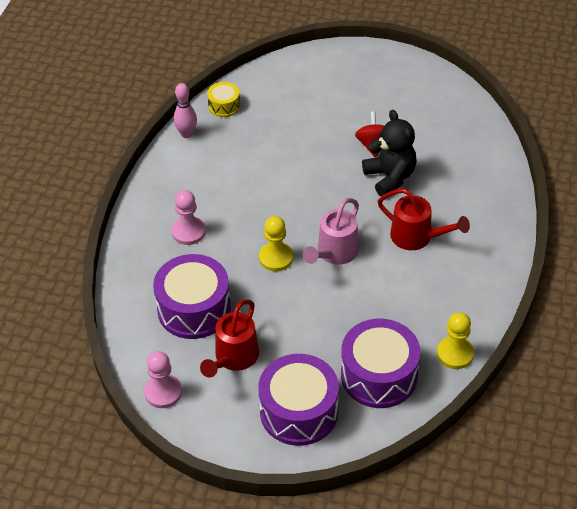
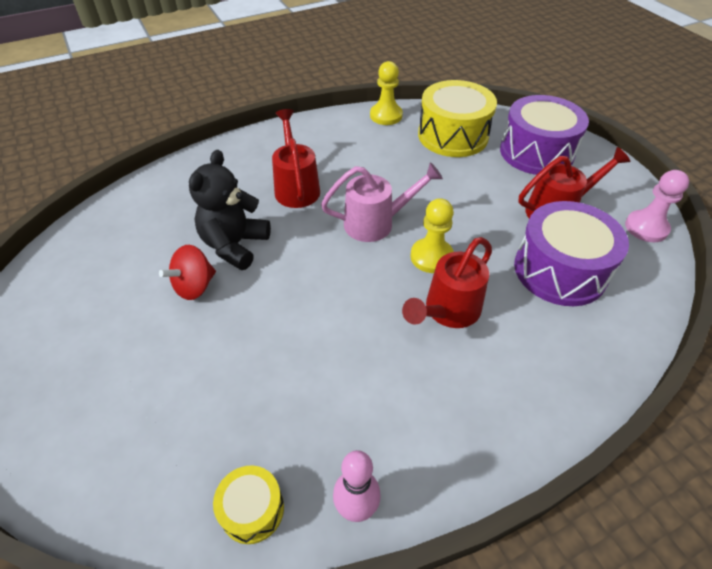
camera: 135 degrees left, 0 degrees up
(188, 232) = (494, 351): pink pawn -> none
(232, 233) = (447, 311): none -> red watering can
(379, 375) = (453, 136): purple drum -> yellow drum

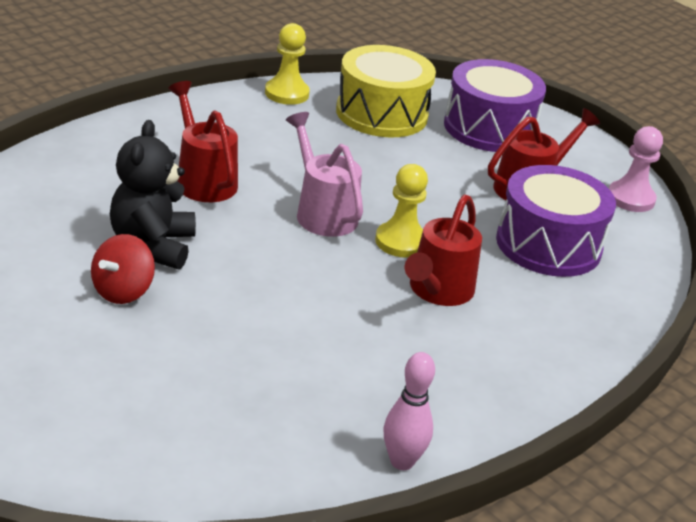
camera: 20 degrees left, 15 degrees down
(252, 510) = (293, 476): yellow drum -> none
(376, 223) = (322, 212): pink watering can -> pink watering can turned 90 degrees counterclockwise

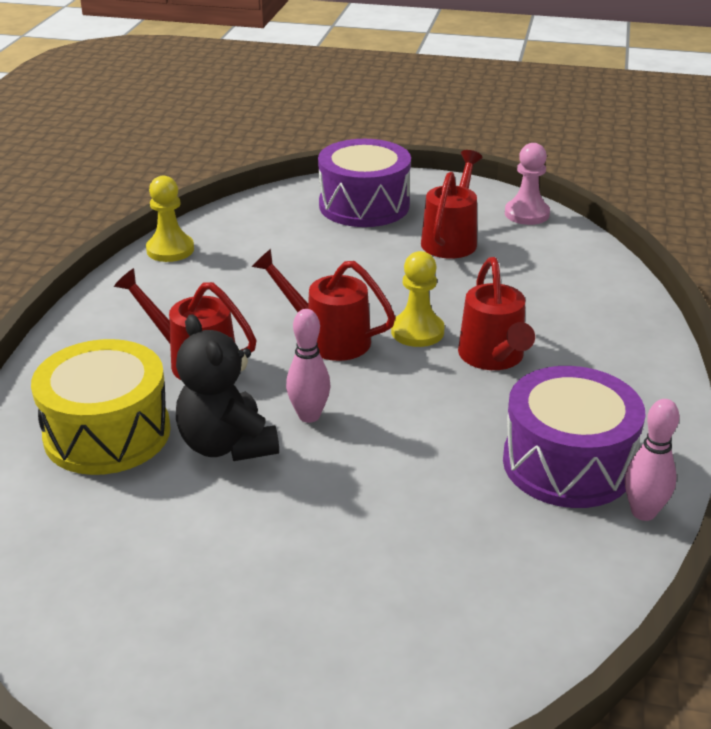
camera: 30 degrees left, 0 degrees up
(122, 291) = (253, 501): red spinning top -> none
(236, 257) = (309, 416): none -> pink bowling pin
(322, 212) = (328, 339): pink watering can -> red watering can
(381, 114) = (269, 231): yellow drum -> yellow drum (107, 433)
(548, 244) = (519, 278): purple drum -> purple drum (567, 463)

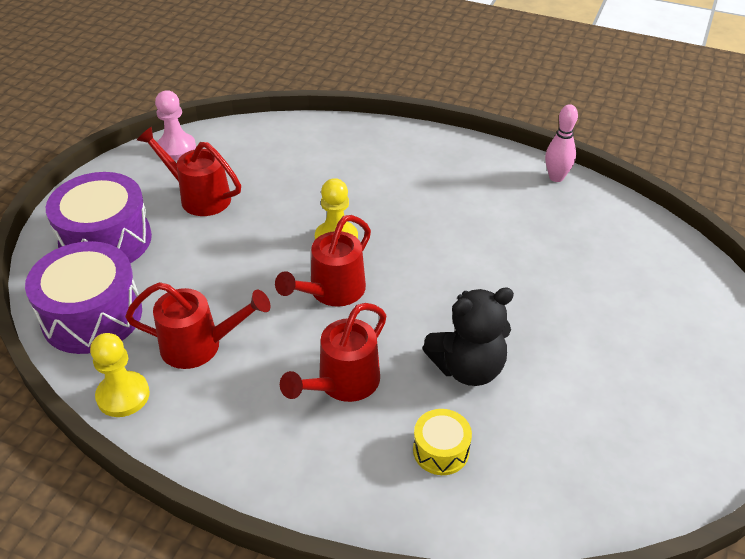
camera: 80 degrees left, 10 degrees up
(107, 433) = (441, 450): yellow drum -> yellow drum, size x0.50
(309, 416) = (437, 315): pink bowling pin -> none
(493, 358) = (383, 206): red watering can -> red watering can (200, 346)
(567, 463) = (508, 196): purple drum -> purple drum (92, 316)

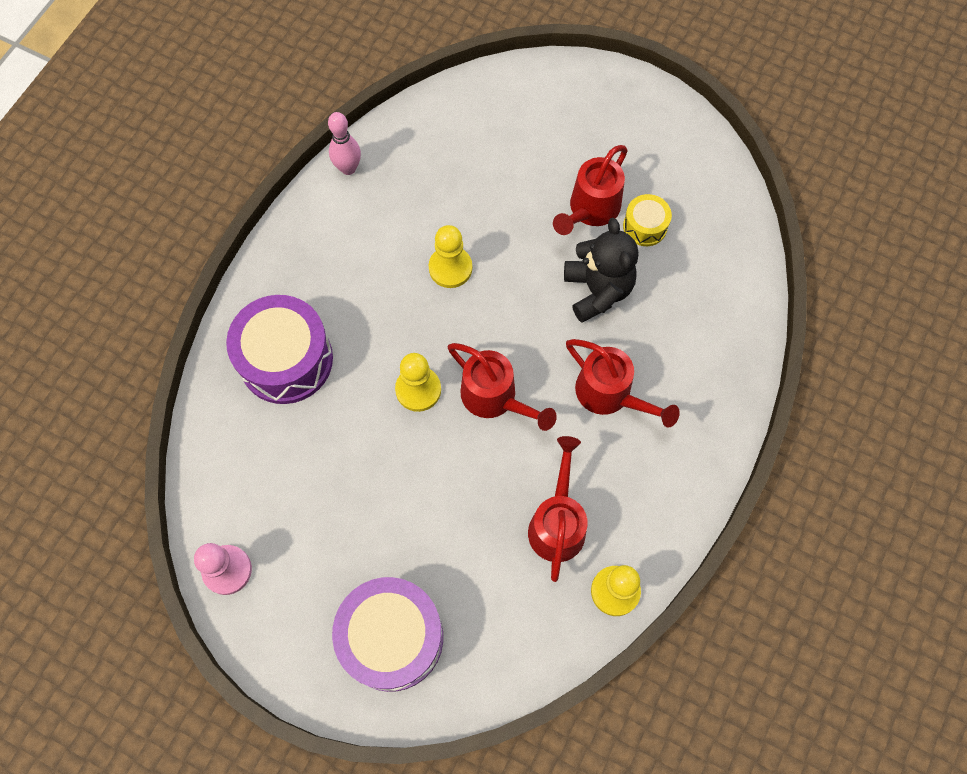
camera: 85 degrees left, 25 degrees up
(92, 316) = (509, 636): purple drum -> purple drum (286, 360)
(199, 197) = (328, 537): red watering can -> red watering can (590, 210)
(441, 450) = (682, 323): yellow drum -> yellow drum (645, 226)
(468, 251) = (450, 268): none -> yellow pawn

